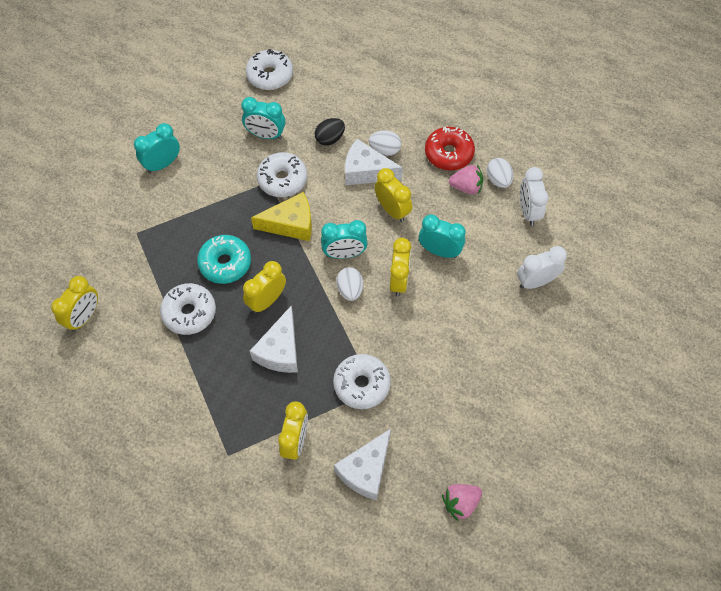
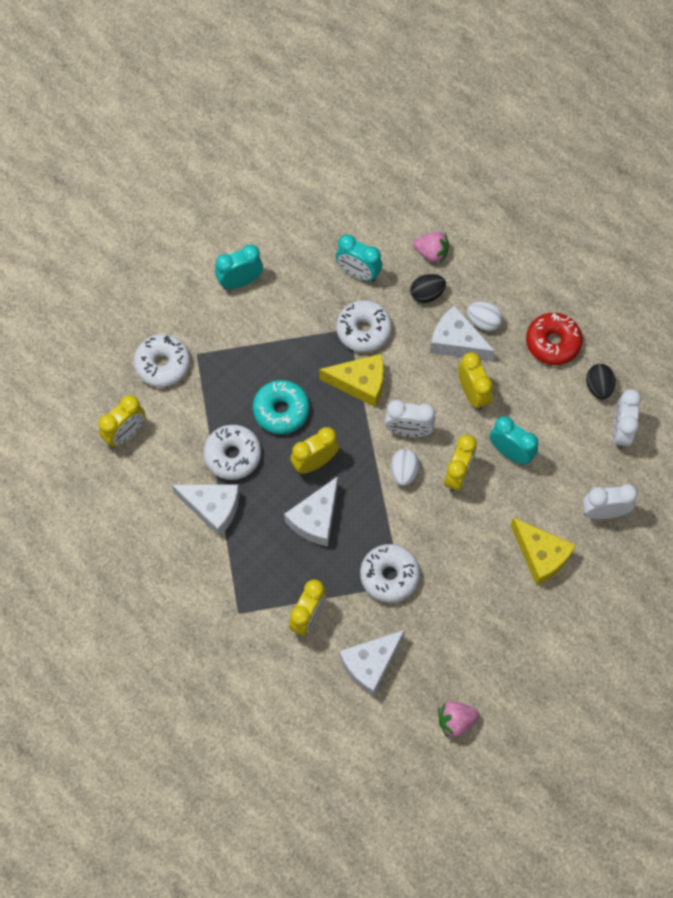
camera: 15 degrees right, 5 degrees up
(181, 364) = (213, 508): none -> white cheese
(270, 75) = (380, 202): white donut -> white donut (163, 364)
(344, 254) = (408, 431): turquoise clock -> white clock
(466, 187) = (560, 387): pink strawberry -> pink strawberry (431, 253)
(493, 332) = (540, 555): none -> yellow cheese
(498, 180) = (598, 387): white egg -> black egg

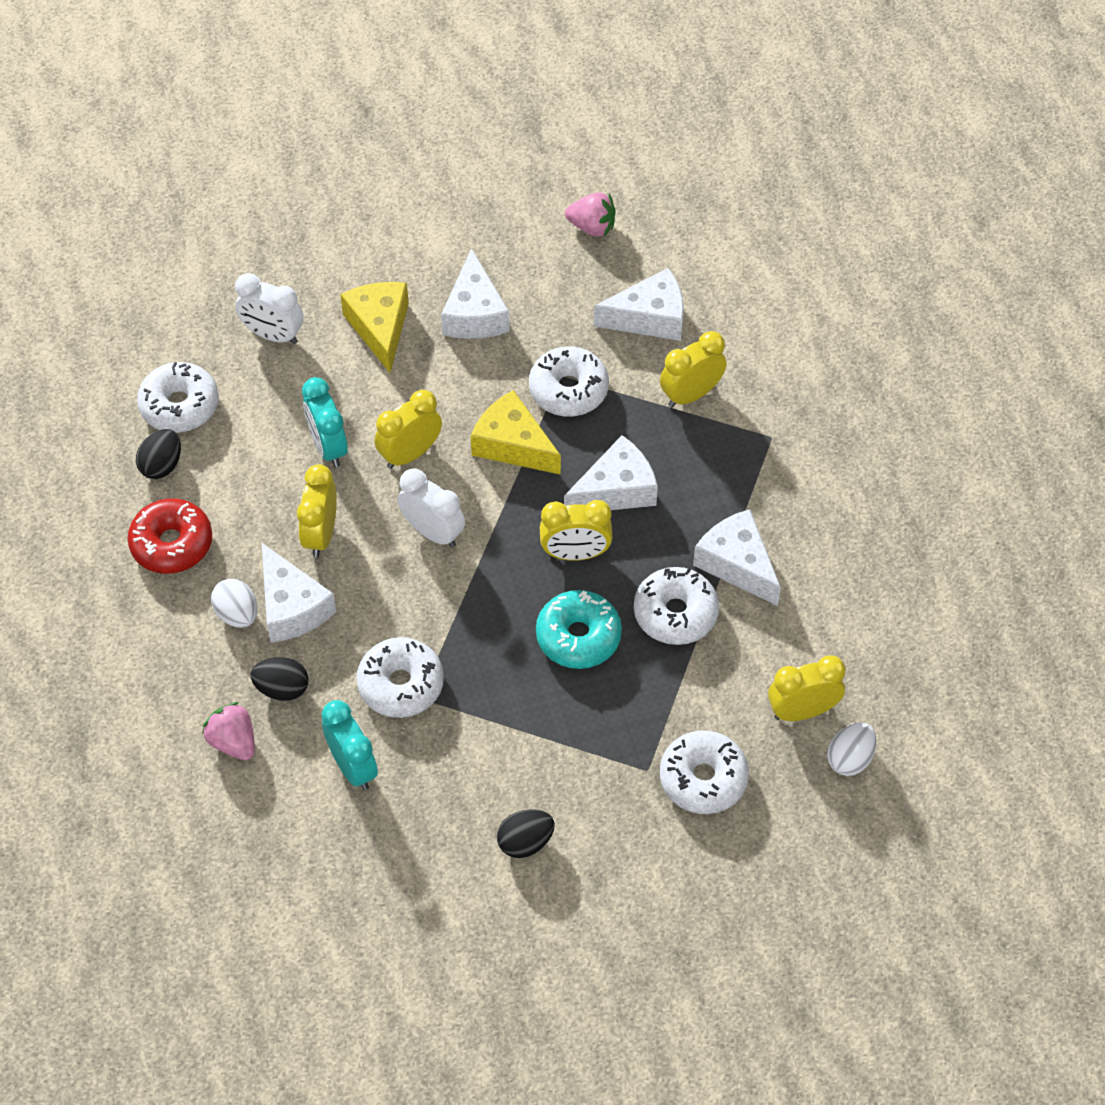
camera: 150 degrees left, 10 degrees down
(240, 281) = (525, 842): turquoise clock -> black egg
(360, 383) = (453, 619): yellow cheese -> yellow cheese (513, 445)
(404, 472) = (473, 489): white egg -> white egg (849, 759)
(488, 601) = (474, 313): none -> white cheese
(620, 431) = (180, 405): white clock -> white donut

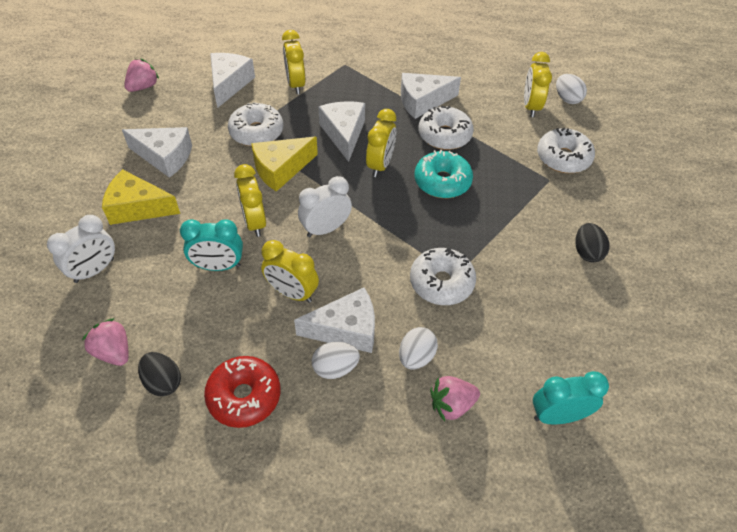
camera: 70 degrees left, 5 degrees down
(180, 405) = (114, 352): white donut -> pink strawberry
(282, 689) = (416, 357): black egg -> white egg
(353, 767) = (500, 331): turquoise clock -> turquoise clock (558, 416)

